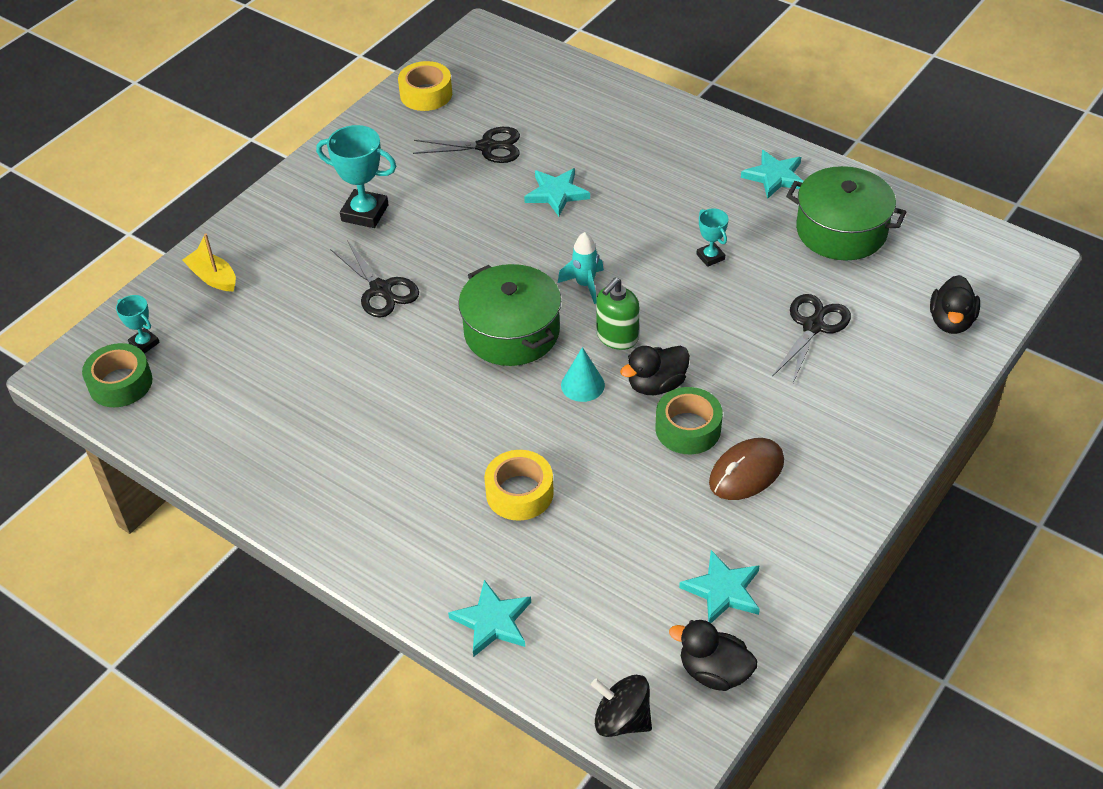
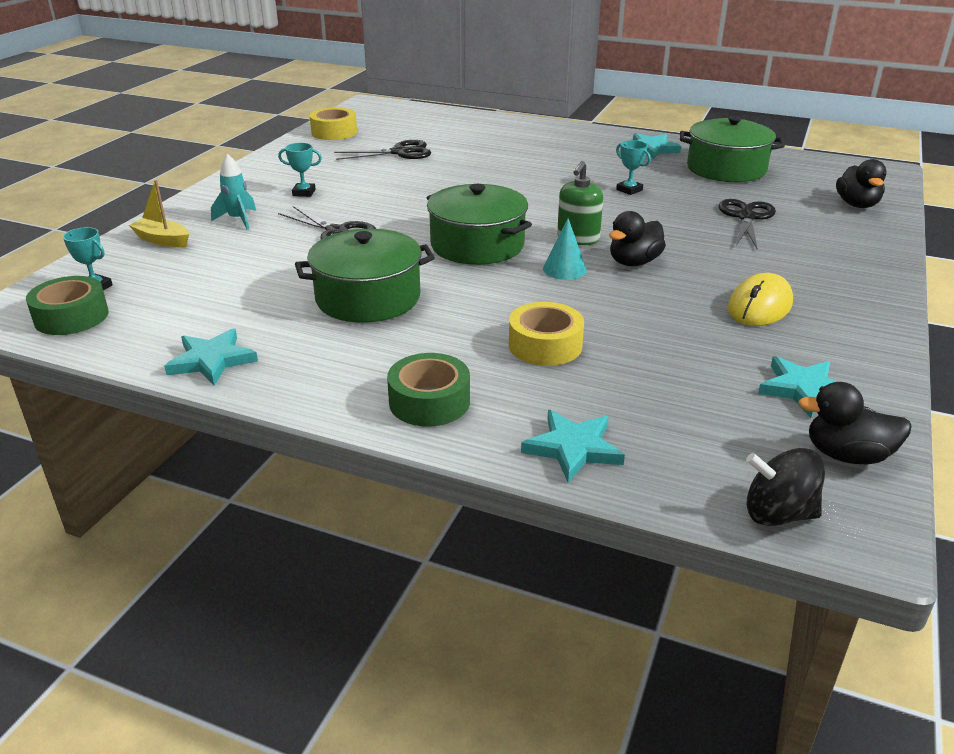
camera: 15 degrees left, 15 degrees down
(365, 213) = (304, 193): turquoise trophy -> turquoise trophy, size x0.55
(382, 399) = (368, 298): none -> green pot
(556, 194) = (474, 170): turquoise star -> turquoise star (211, 360)
(585, 285) = (529, 213): turquoise rocket -> turquoise rocket (238, 220)
(688, 428) = (683, 285): green tape -> green tape (429, 401)
(746, 472) = (759, 306): brown mouse -> yellow mouse

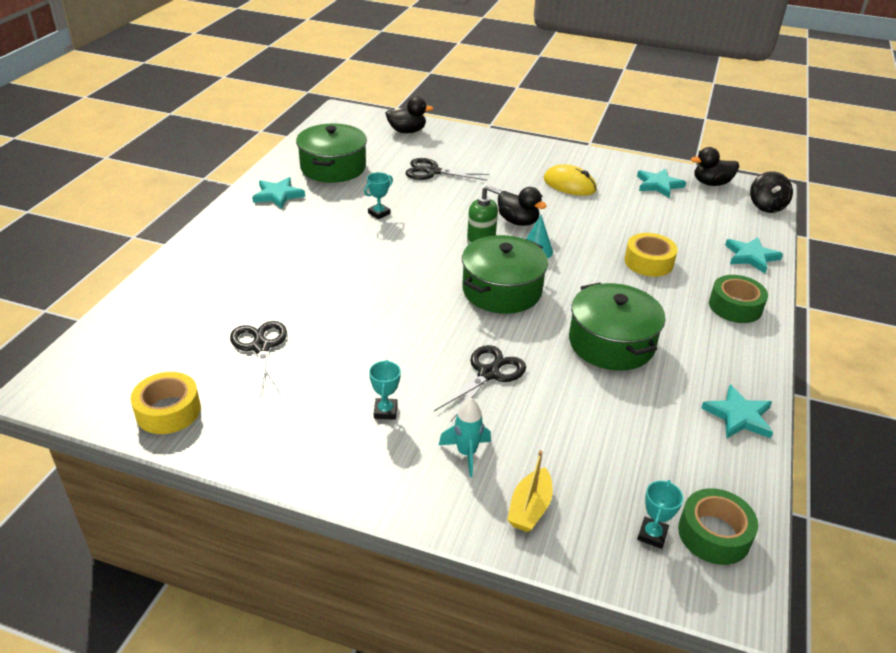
camera: 95 degrees left, 5 degrees up
(847, 455) = (711, 183): black duck -> black duck turned 75 degrees clockwise

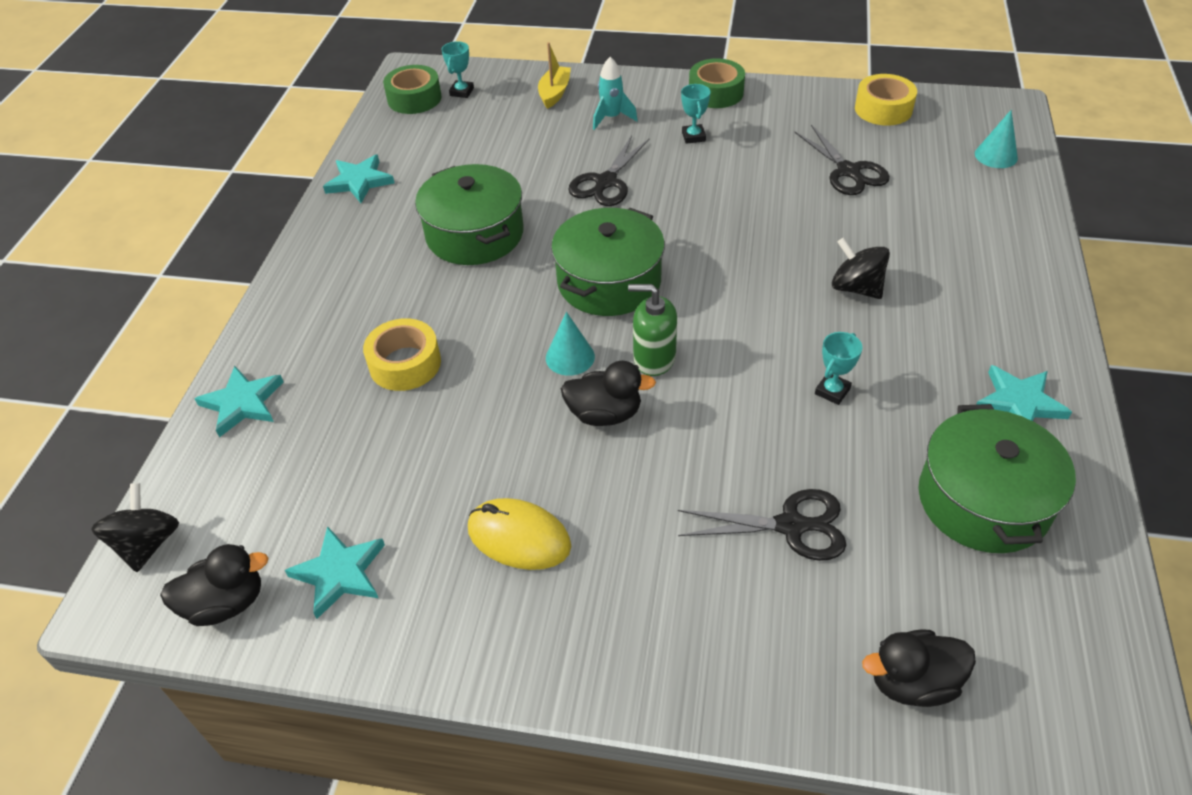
camera: 175 degrees right, 10 degrees up
(118, 340) = (996, 155): none -> turquoise cone
(325, 260) = (856, 288): none -> black spinning top
(518, 222) = (605, 414): black duck -> black duck turned 150 degrees clockwise
(735, 306) = (307, 307): green tape -> green tape (716, 93)

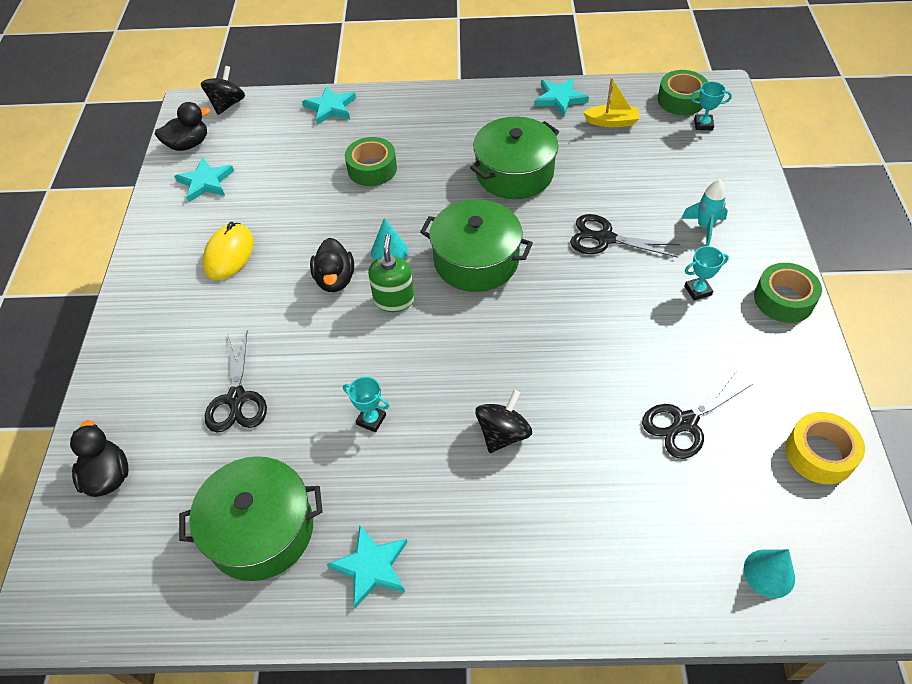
camera: 80 degrees right, 5 degrees up
(148, 544) = (227, 104): black spinning top -> black spinning top turned 60 degrees counterclockwise
(226, 603) = (188, 144): black duck -> black duck turned 90 degrees counterclockwise
(405, 364) = (372, 169): yellow tape -> green tape
(554, 93) = (728, 182): yellow boat -> yellow boat (612, 122)

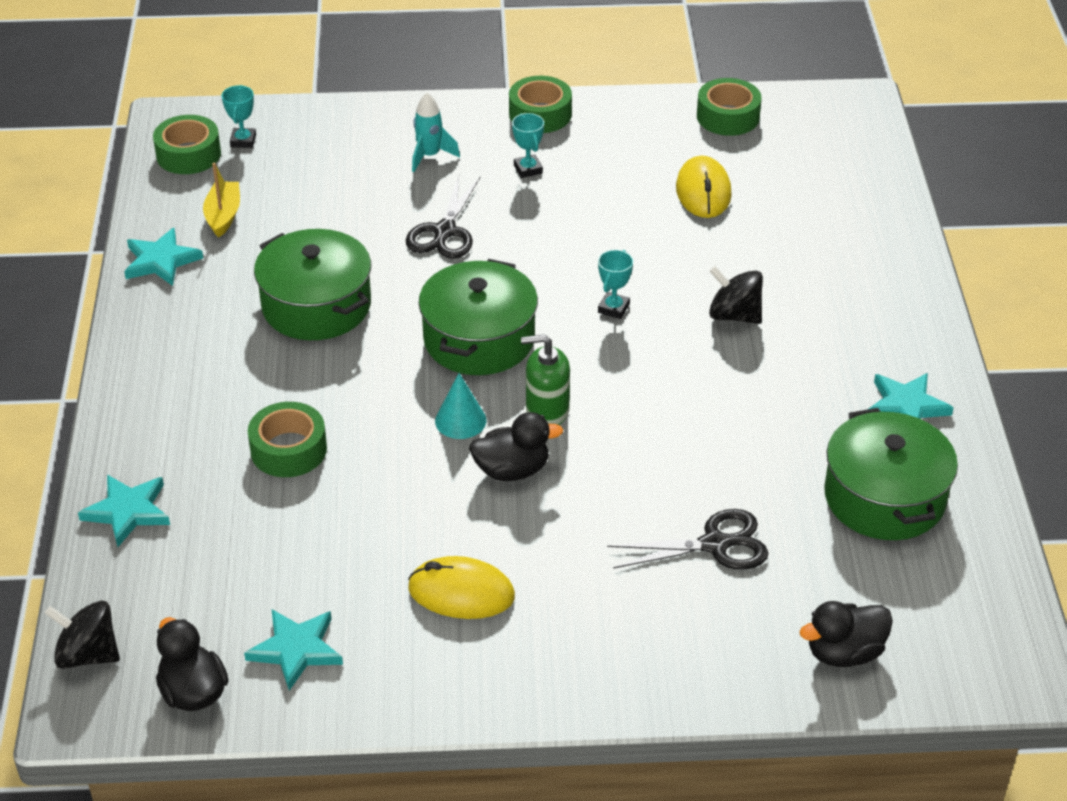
camera: 95 degrees left, 10 degrees down
(371, 420) = (730, 419): turquoise trophy -> turquoise trophy (613, 308)
(685, 422) = (703, 192): black scissors -> yellow mouse
(769, 573) = (853, 158): turquoise cone -> none
(819, 454) = (728, 116): yellow tape -> green tape

